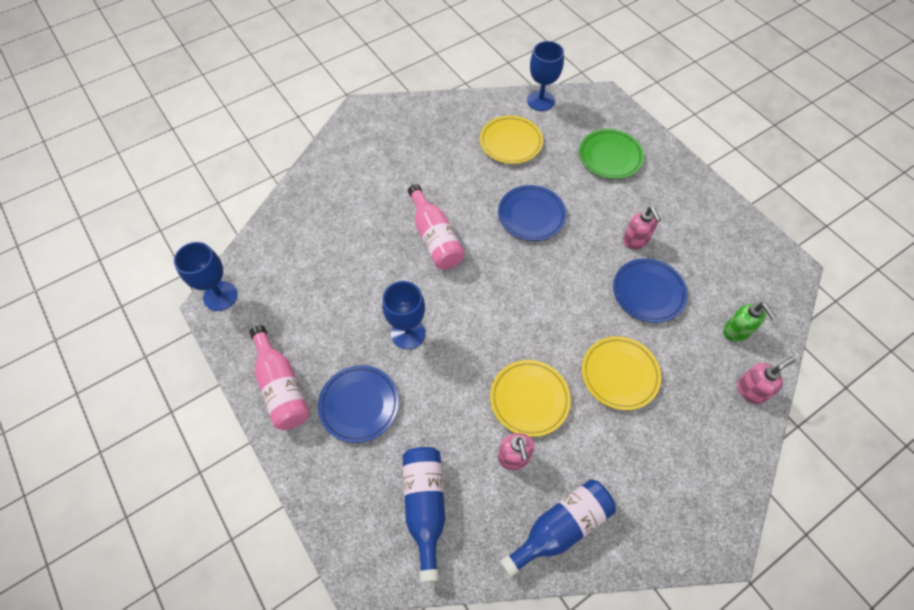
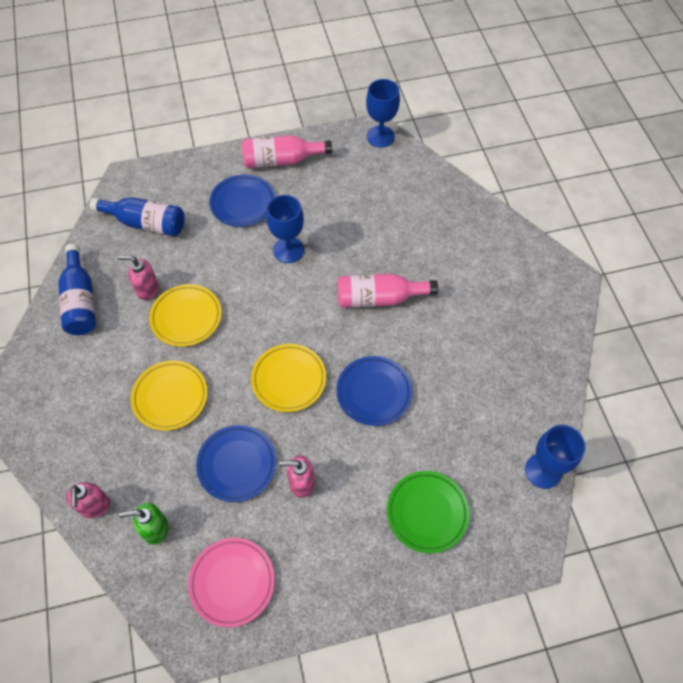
camera: 110 degrees right, 0 degrees up
(510, 142) = (482, 410): yellow plate -> yellow plate (289, 379)
(736, 260) = (232, 582): none -> pink plate

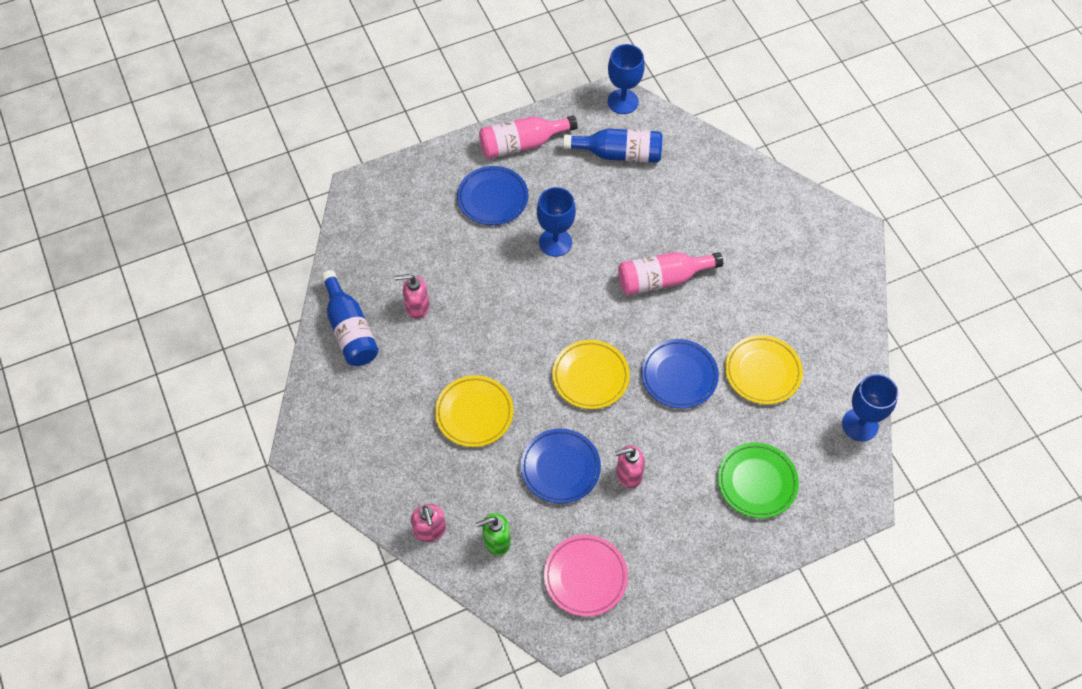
camera: 10 degrees left, 0 degrees up
(145, 223) = (394, 236): blue bottle -> blue bottle (619, 154)
(186, 317) = (467, 330): yellow plate -> yellow plate (762, 372)

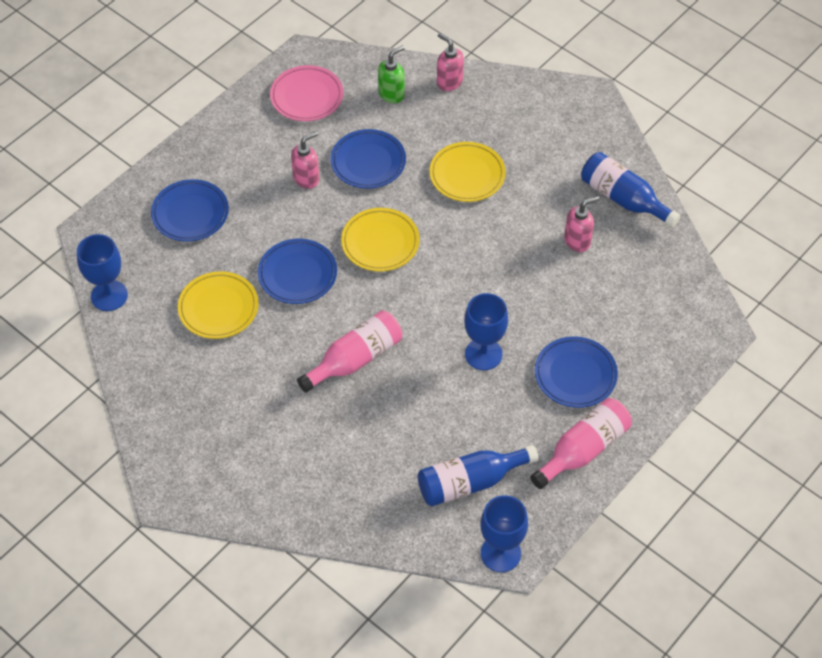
camera: 155 degrees right, 5 degrees down
(757, 482) = (190, 213): green plate -> blue plate

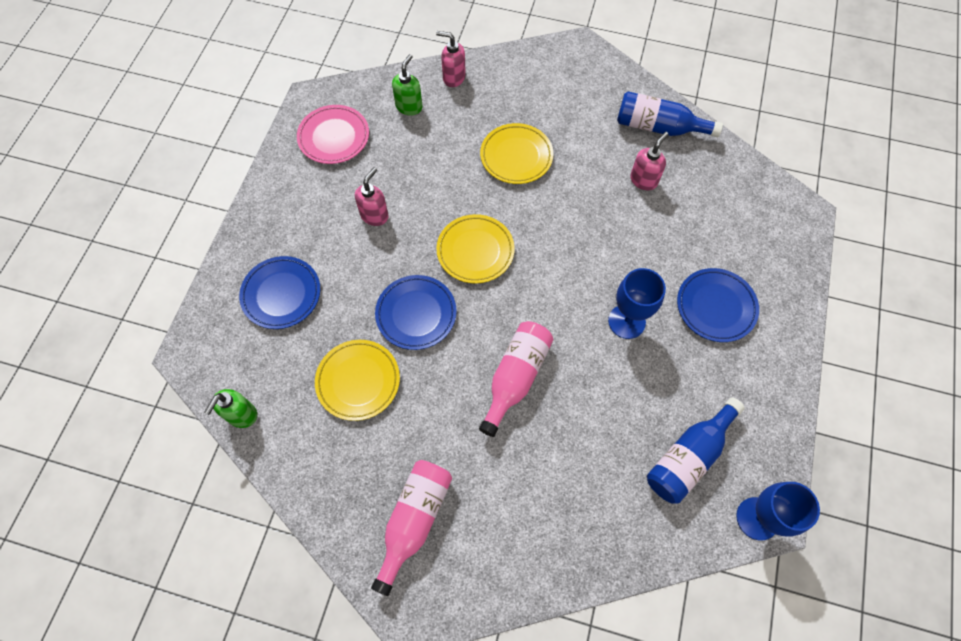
camera: 25 degrees left, 10 degrees up
(109, 296) = (241, 415): blue goblet -> green soap dispenser
(368, 162) = (422, 178): blue plate -> none
(583, 450) = (765, 377): pink bottle -> pink bottle (414, 520)

